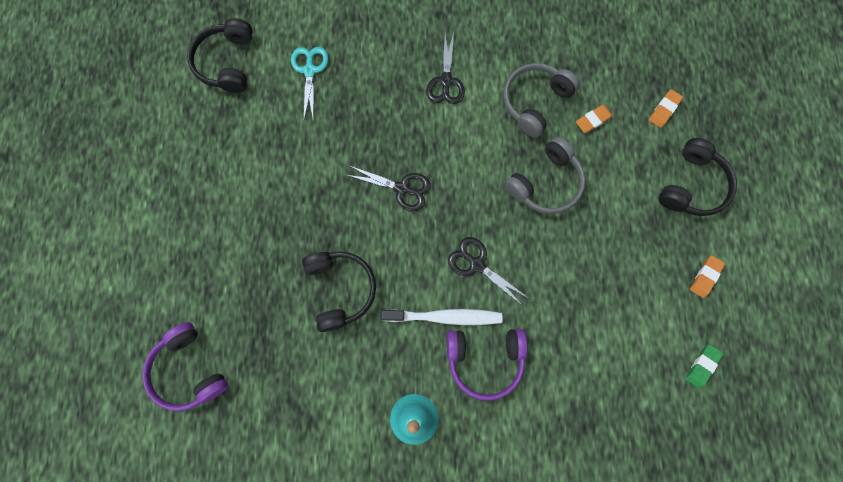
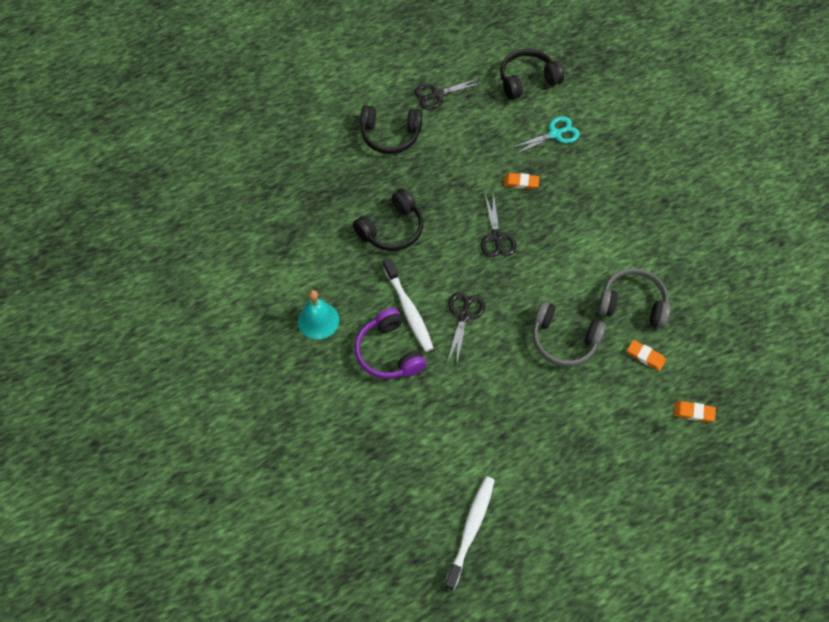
camera: 65 degrees right, 15 degrees down
(189, 370) = (285, 161): purple headphones -> none
(446, 81) = (608, 230): black scissors -> black scissors (437, 94)
(692, 185) = (634, 463): black headphones -> black headphones (390, 135)
(702, 366) = (470, 529): green eraser -> white toothbrush
(705, 277) = (554, 504): orange eraser -> orange eraser (521, 182)

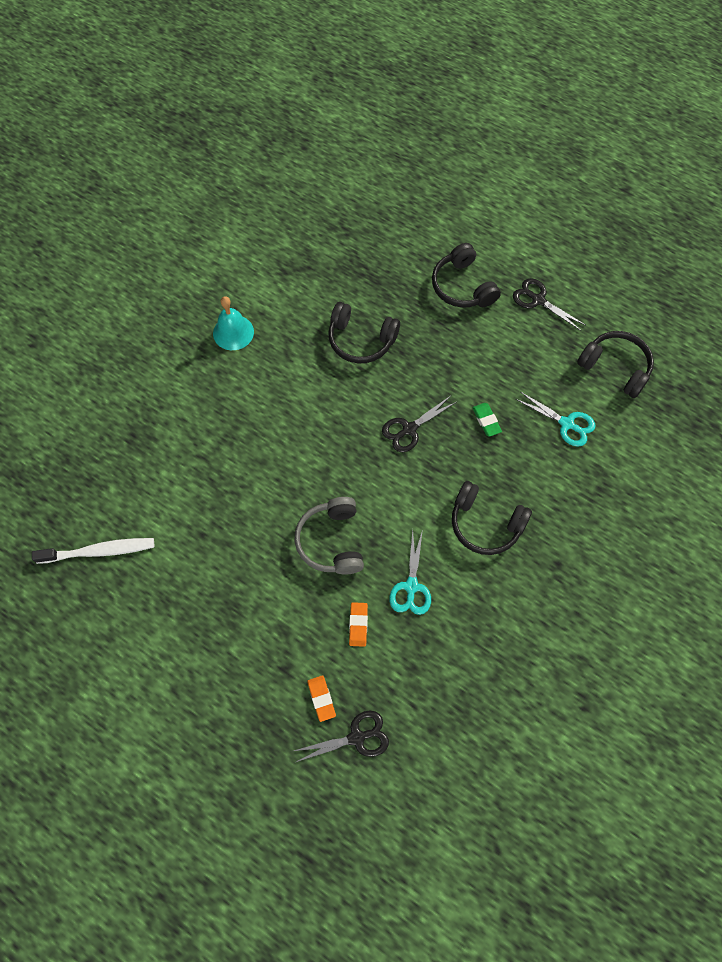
camera: 60 degrees right, 5 degrees up
(389, 352) = (233, 402): purple headphones -> none
(408, 310) = (285, 395): white toothbrush -> none
(464, 316) = (306, 443): black scissors -> black scissors (357, 737)
(521, 182) = (486, 421): orange eraser -> green eraser
(607, 228) = (485, 524): none -> black headphones
(632, 304) = (411, 586): grey headphones -> turquoise scissors

